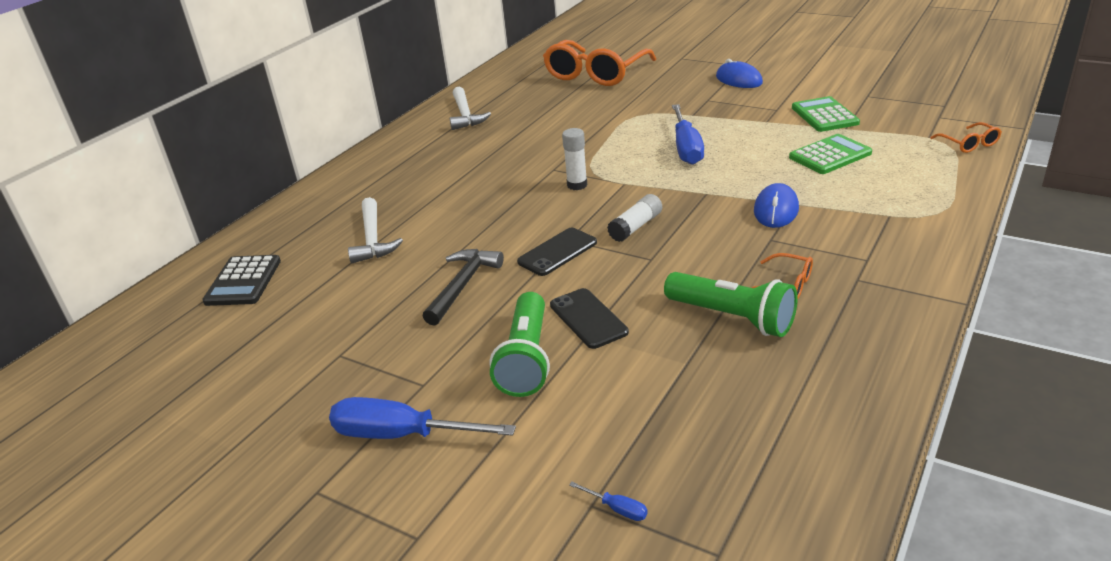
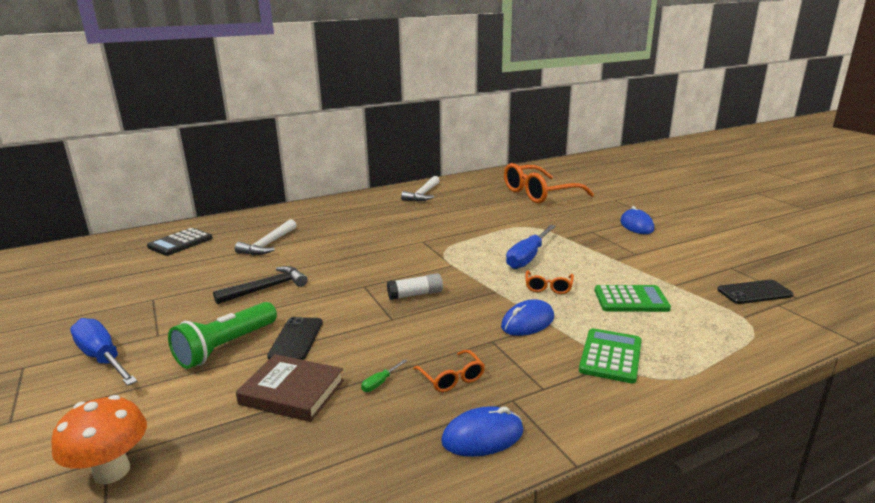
camera: 30 degrees right, 10 degrees down
(557, 252) = (345, 291): black phone -> black phone (754, 292)
(577, 185) = (421, 255): white glue stick -> none
(617, 509) = (112, 471): blue screwdriver -> orange mushroom
(668, 364) = (292, 392): none -> brown book
(732, 318) = (380, 383): green flashlight -> green screwdriver
(824, 115) = (670, 270): green calculator -> green calculator (610, 356)
(876, 317) = (482, 436): none -> blue mouse
(969, 144) = (776, 336): orange glasses -> orange glasses (548, 287)

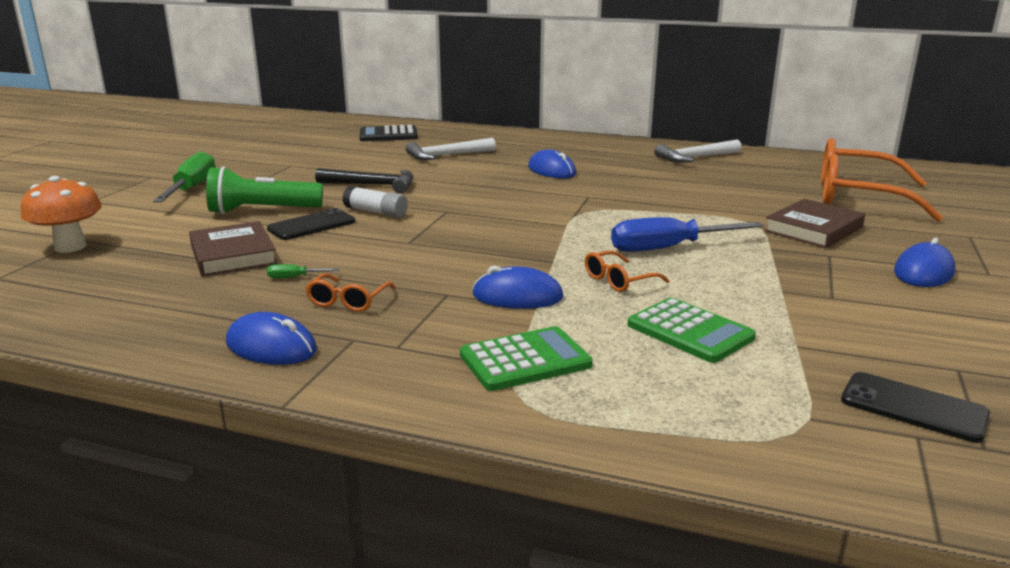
camera: 45 degrees right, 0 degrees up
(102, 358) = (192, 188): blue screwdriver -> green screwdriver
(364, 231) = (552, 170): none -> blue mouse
(415, 294) = (471, 233): white glue stick -> white glue stick (376, 212)
(559, 219) = (813, 229): none -> brown book

